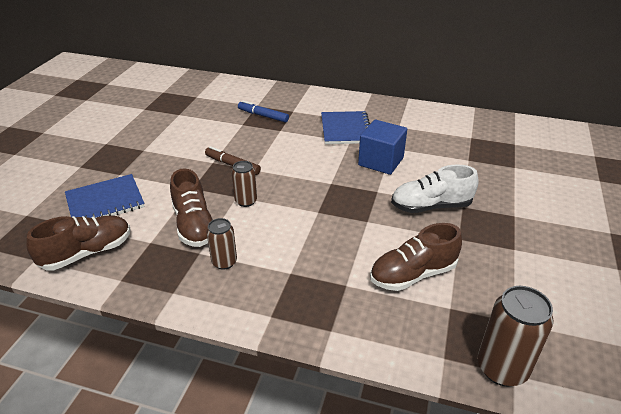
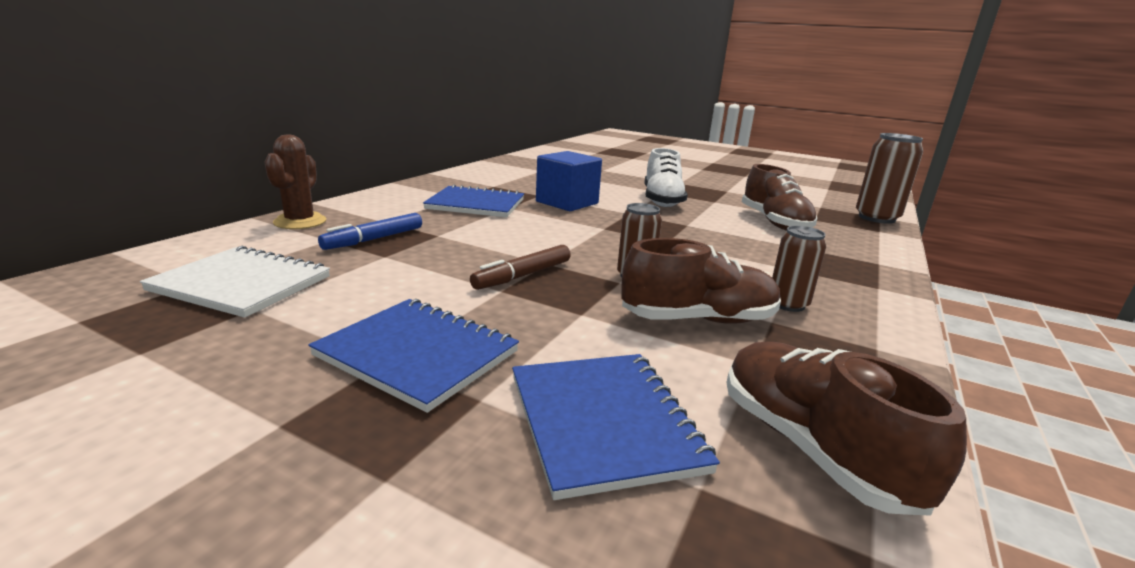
camera: 80 degrees left, 15 degrees down
(149, 155) = (417, 354): none -> blue notebook
(199, 105) = (242, 284): none -> white notebook
(277, 92) = (300, 222): none -> brown cactus

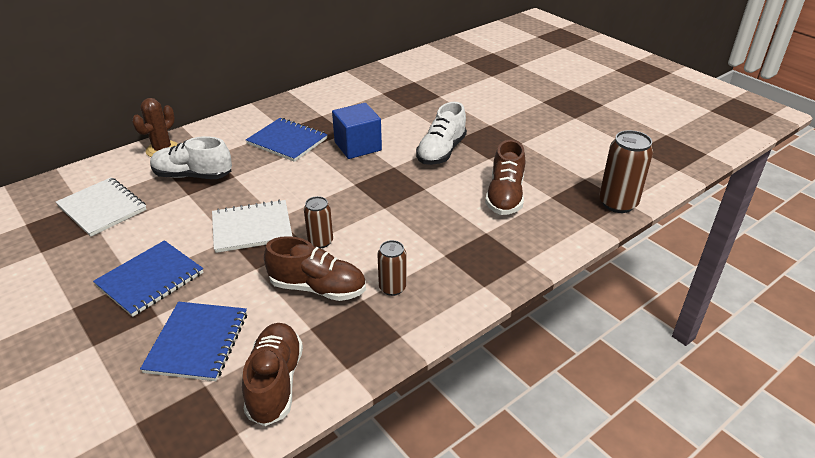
camera: 25 degrees right, 15 degrees up
(374, 239) = (193, 175): blue marker -> white shoe
(417, 354) = (150, 279): blue notebook -> blue notebook turned 75 degrees clockwise
(523, 276) = (252, 228): brown marker -> white notebook

